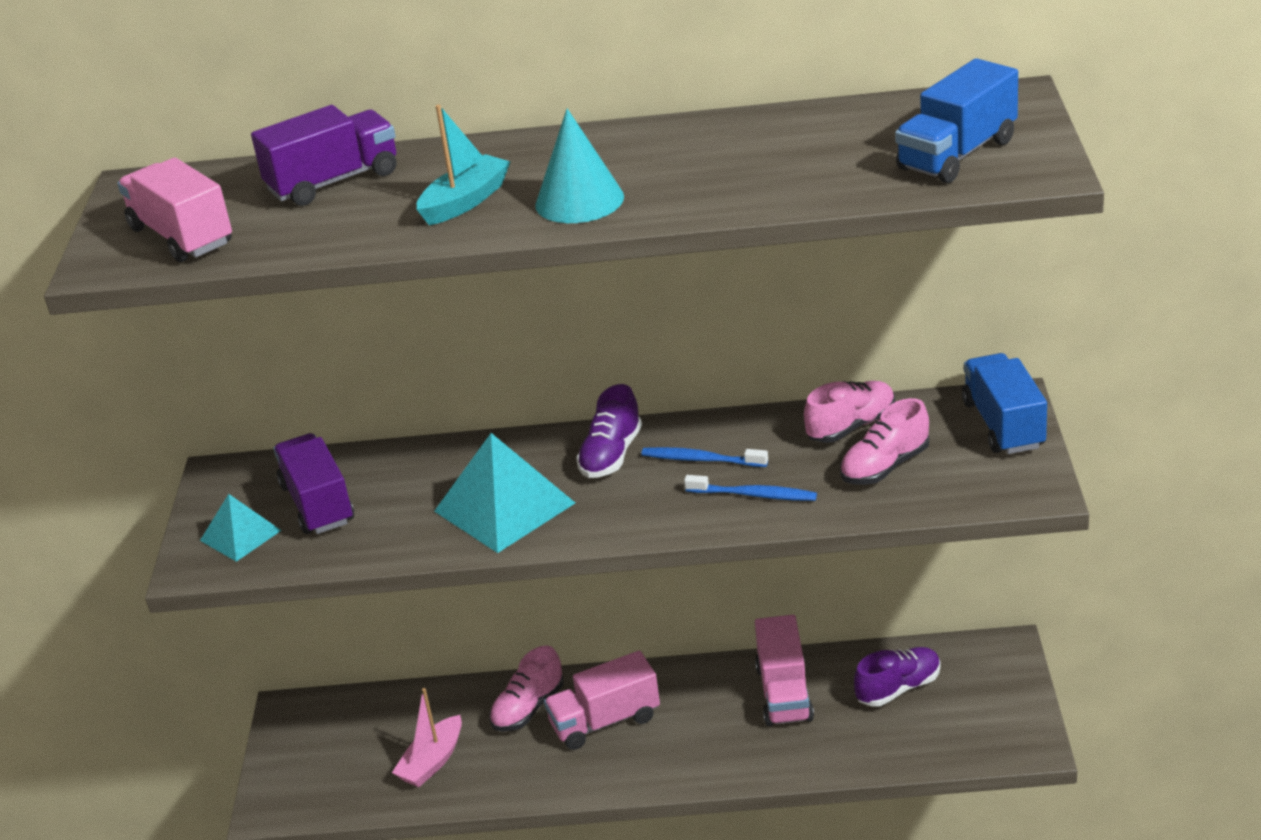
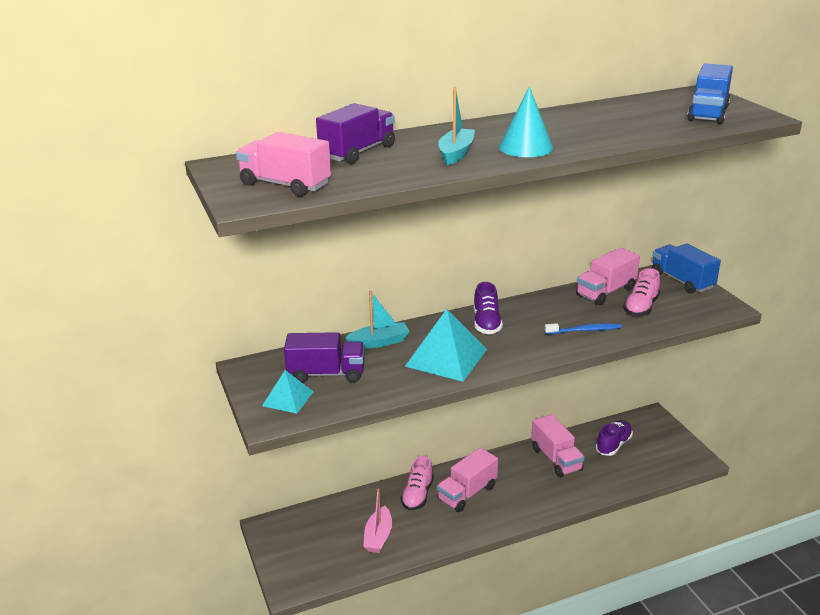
camera: 25 degrees left, 5 degrees down
(318, 504) = (326, 374): purple truck -> purple truck turned 135 degrees clockwise
(428, 462) = (379, 342): none -> turquoise boat
(701, 459) = (539, 318): blue toothbrush -> none
(851, 426) = (605, 292): pink shoe -> pink truck

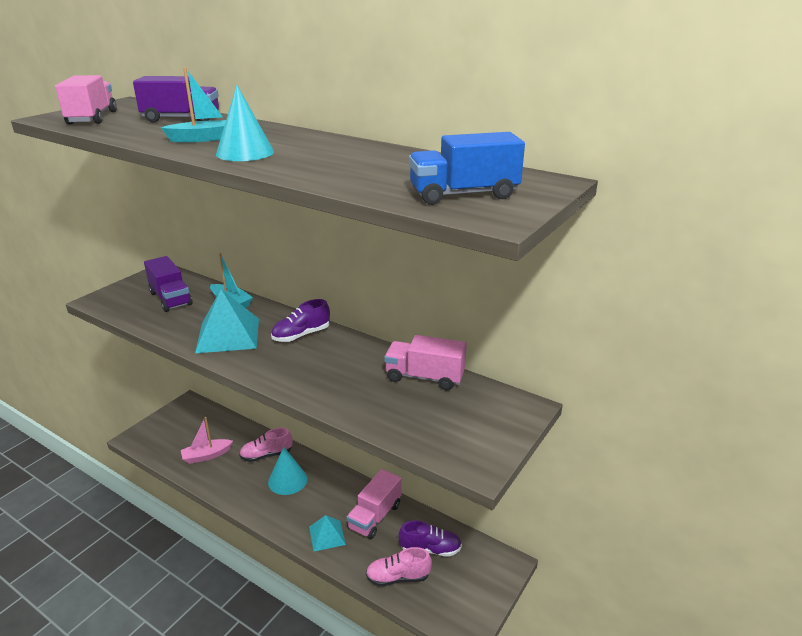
camera: 55 degrees right, 0 degrees up
(288, 398) = (128, 297): turquoise pyramid -> turquoise pyramid (327, 535)
(467, 493) = (287, 480): pink truck -> turquoise cone
(584, 330) = (333, 386): blue toothbrush -> none
(641, 307) = (414, 407): pink shoe -> pink shoe (398, 577)
(682, 281) = (506, 418): blue truck -> none

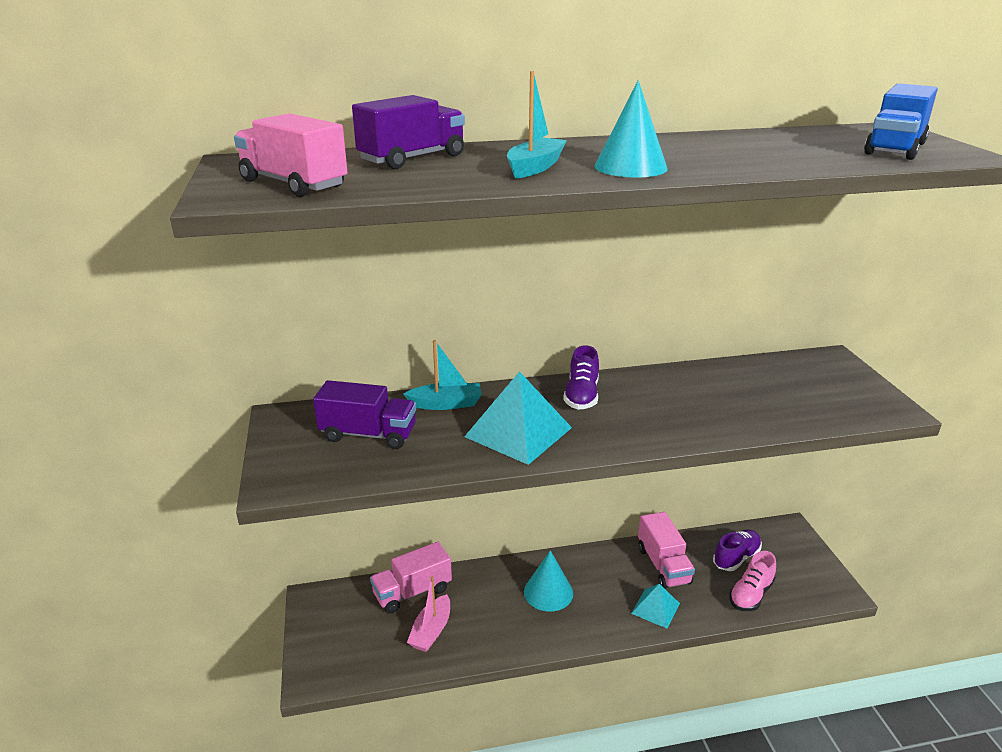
camera: 45 degrees left, 0 degrees up
(266, 455) = (490, 586): pink shoe -> none
(425, 377) = (740, 374): pink truck -> pink truck (412, 592)

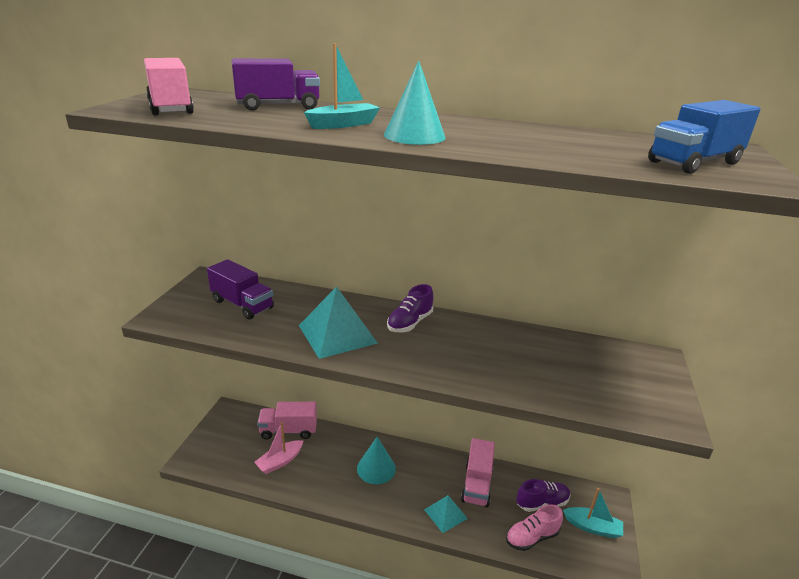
camera: 25 degrees right, 0 degrees up
(446, 404) = (311, 300): turquoise boat -> turquoise boat (592, 527)

